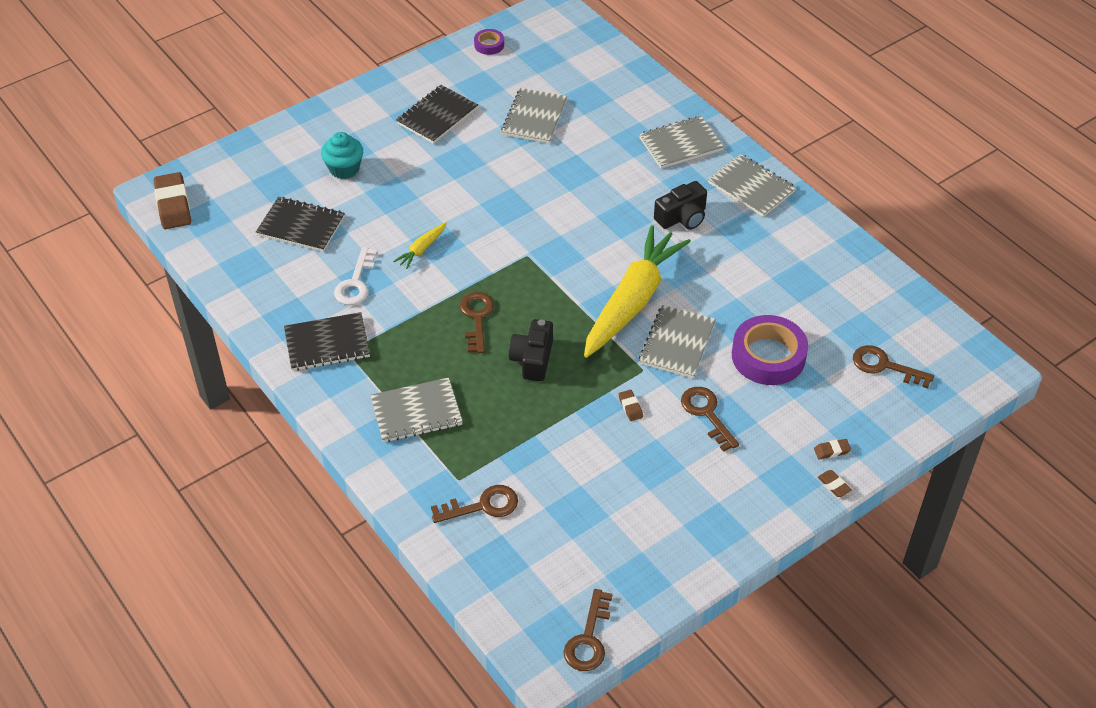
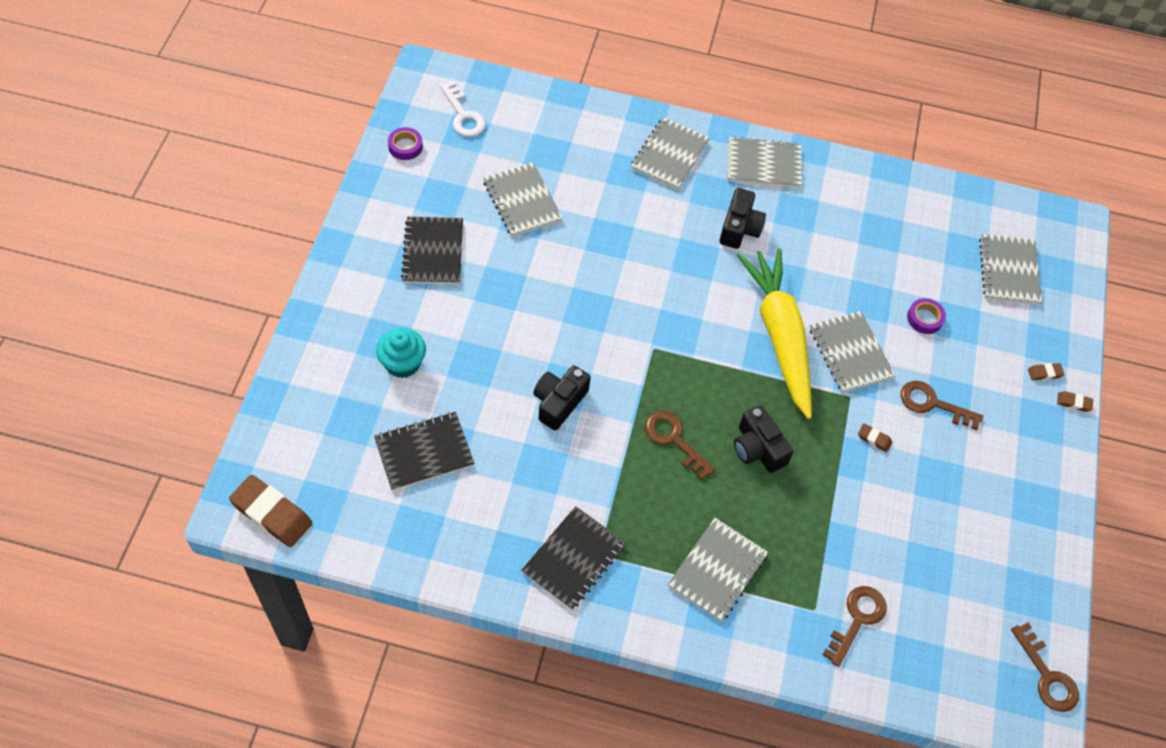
camera: 45 degrees left, 10 degrees up
(356, 283) = (535, 477): white key -> white key (463, 115)
(422, 249) = (559, 402): yellow carrot -> black camera
(768, 356) = (924, 318): purple tape -> purple tape, size x0.49
(832, 451) = (1044, 373): brown eraser -> brown eraser turned 45 degrees clockwise
(885, 366) = (1008, 271): brown key -> grey notebook

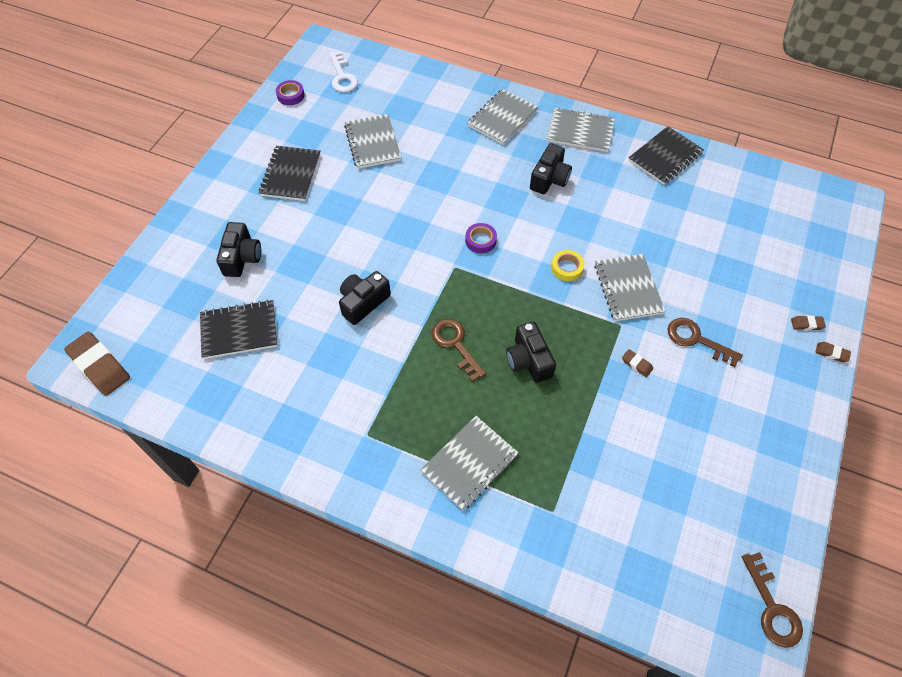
camera: 15 degrees right, 0 degrees up
(402, 363) = (242, 257): turquoise cupcake -> black camera
(573, 559) = (343, 436): black notebook -> black notebook (665, 157)
(779, 336) = (567, 268): yellow carrot -> yellow tape
(857, 619) = (591, 526): brown key -> none
(924, 318) = (701, 266): purple tape -> purple tape (480, 240)
(1008, 271) = (784, 234): grey notebook -> none

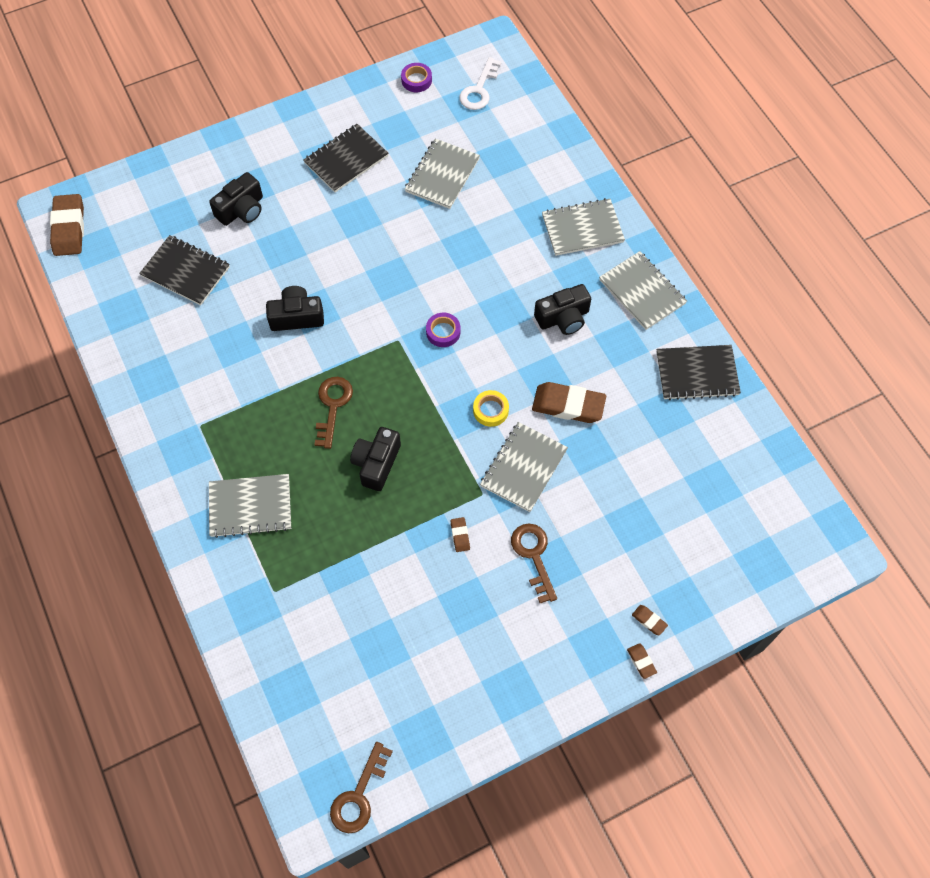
camera: 40 degrees right, 5 degrees up
(612, 229) = (568, 405): none -> brown eraser

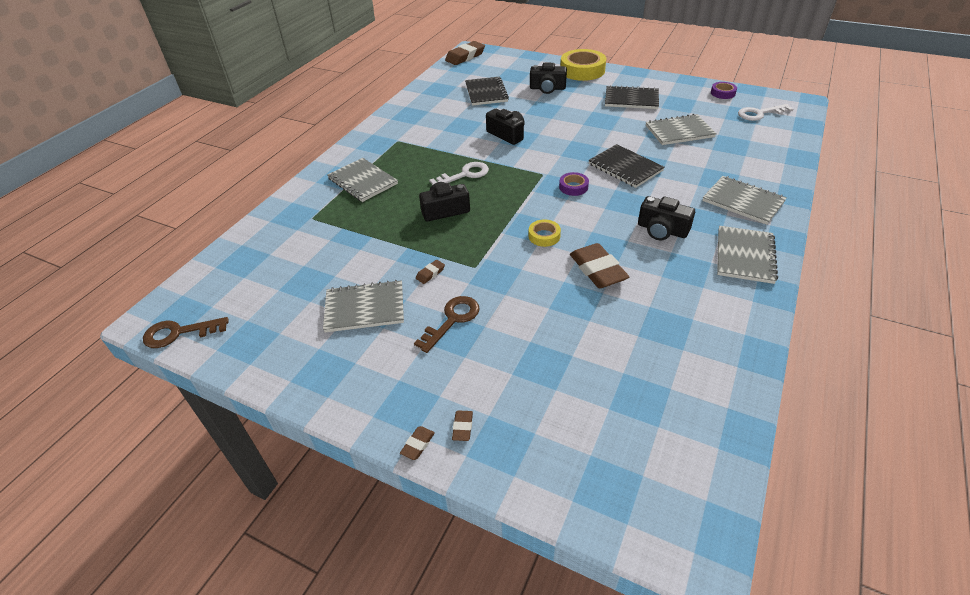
camera: 55 degrees right, 20 degrees down
(239, 148) = (582, 70): none -> yellow tape
(332, 406) = (464, 175): brown key -> white key
(523, 468) = (519, 275): grey notebook -> grey notebook (365, 308)
(697, 373) = (726, 326): black notebook -> black notebook (625, 167)

